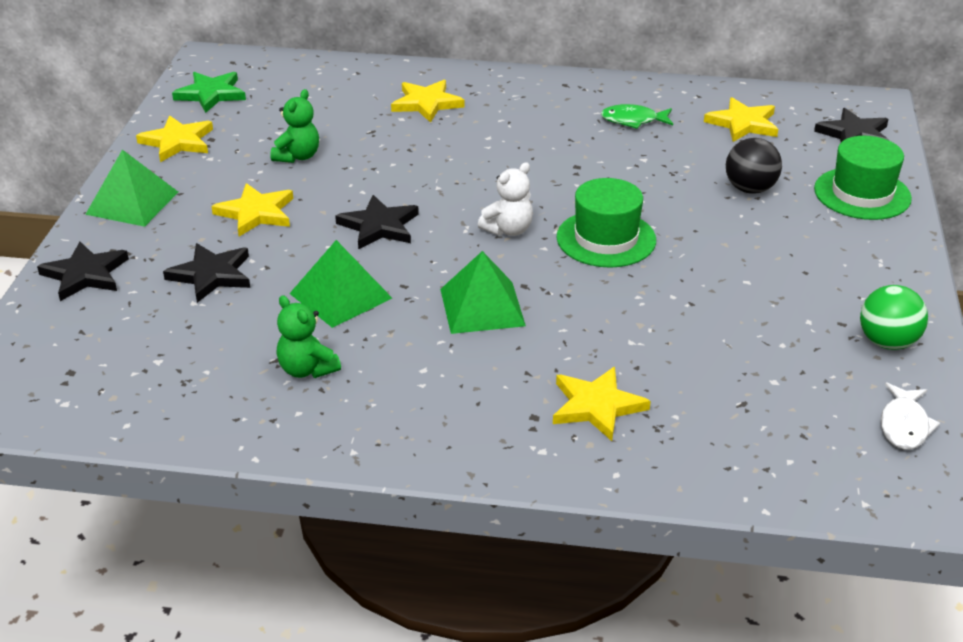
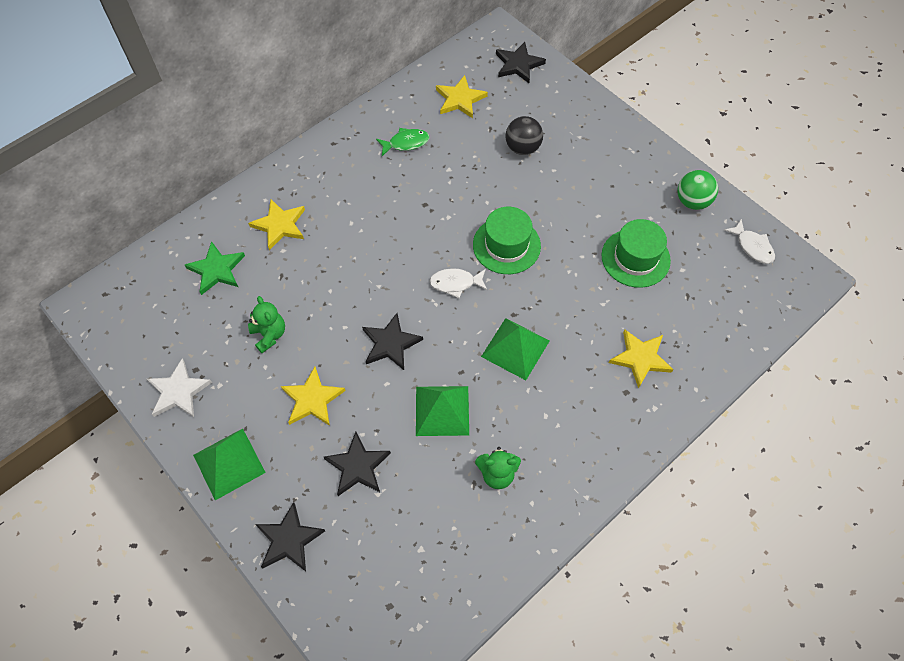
camera: 50 degrees left, 25 degrees up
(177, 142) = (178, 391): yellow star -> white star
(211, 94) = (136, 334): green star -> green star (217, 270)
(508, 230) = (455, 283): white teddy bear -> white fish
(633, 120) = (406, 143): green fish -> green fish turned 150 degrees counterclockwise
(862, 194) = (571, 107): green hat -> green hat (635, 258)

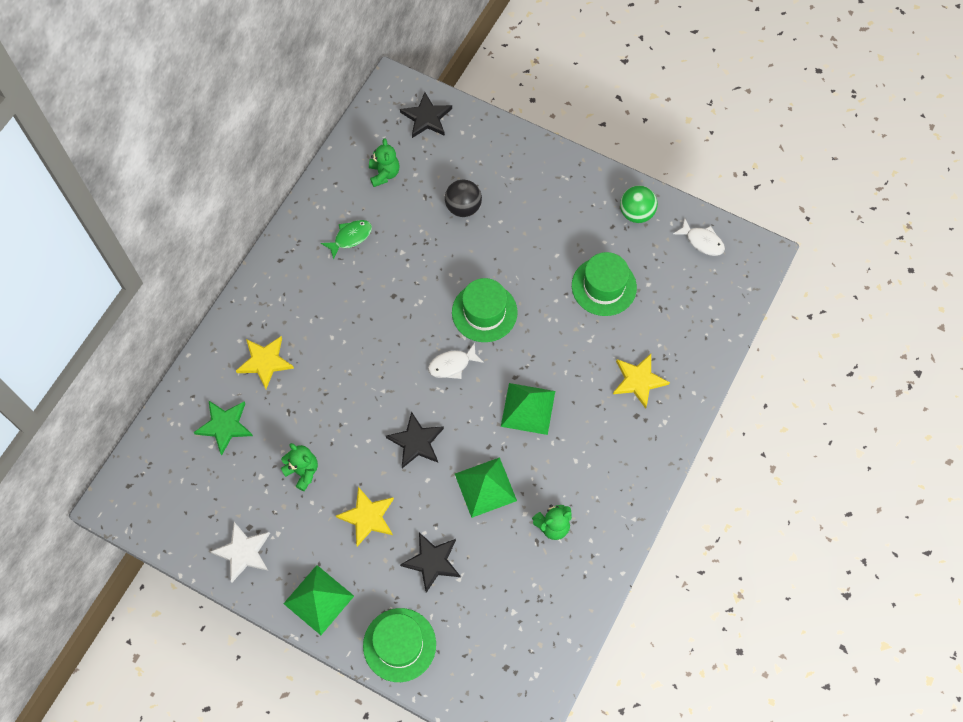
camera: 20 degrees left, 5 degrees up
(289, 539) = (399, 645): black star -> green hat
(460, 99) = (384, 174): yellow star -> green teddy bear

